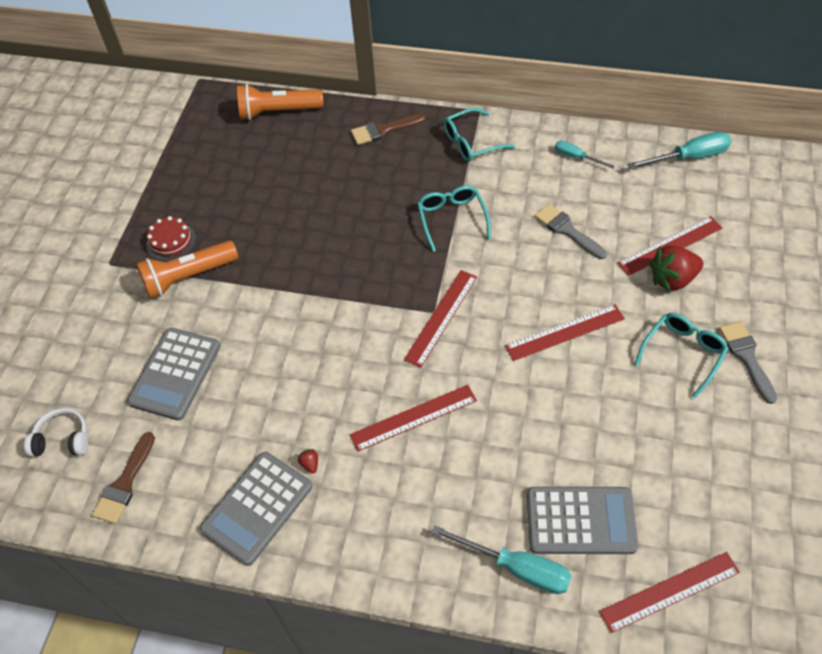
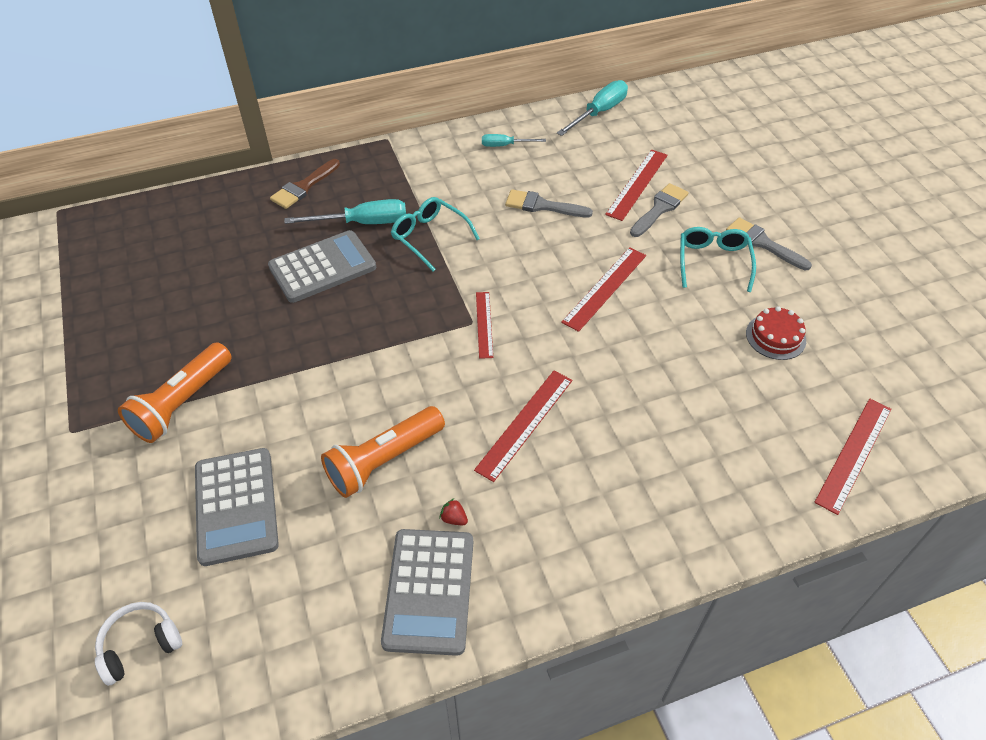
camera: 35 degrees left, 5 degrees down
(125, 483) = (255, 650): brown brush -> none
(171, 241) = (135, 377): red cake -> red cake (775, 337)
(278, 112) = (175, 209): orange flashlight -> orange flashlight (383, 460)
(441, 317) = (484, 324): red ruler -> red ruler, size x0.65
(471, 142) = (399, 167): turquoise glasses -> none
(516, 568) = (719, 505): turquoise screwdriver -> turquoise screwdriver (363, 223)
(580, 521) = (740, 436): grey calculator -> grey calculator (322, 267)
(672, 279) = (659, 209): red strawberry -> grey brush

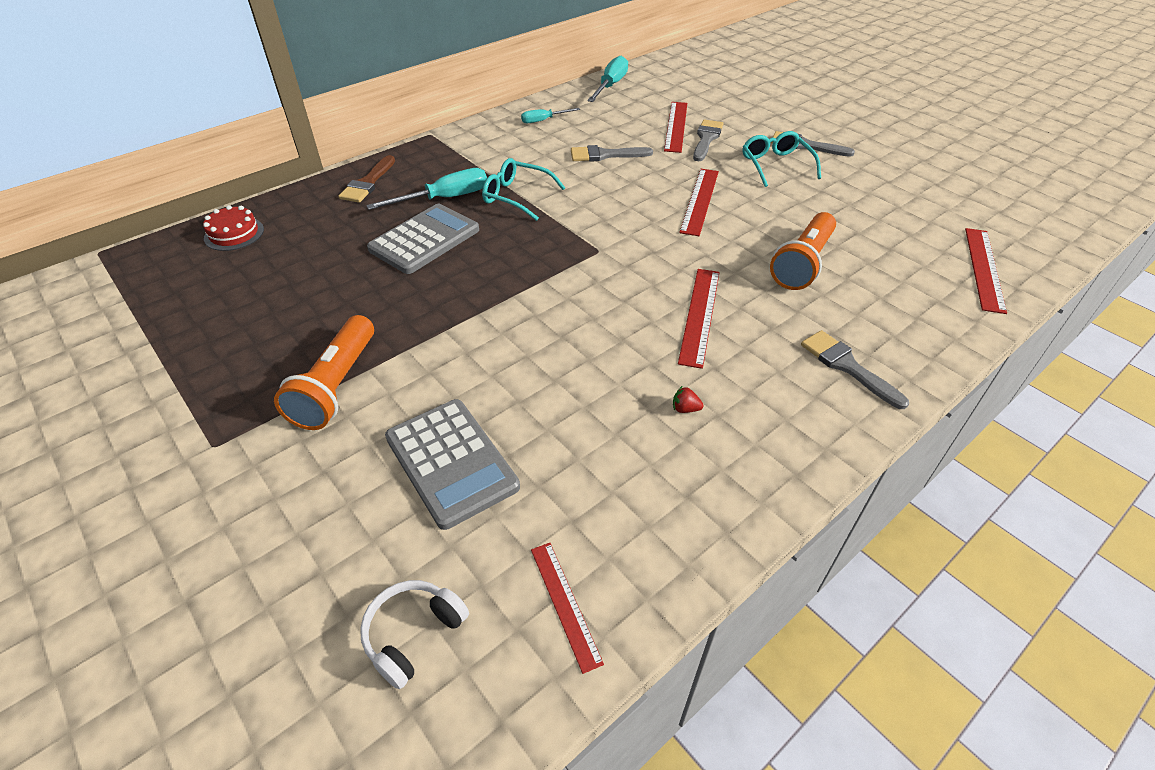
camera: 20 degrees left, 5 degrees down
(383, 460) = (584, 379): orange flashlight -> orange flashlight (802, 263)
(429, 591) = (702, 478): grey calculator -> none
(484, 324) = (610, 249): red ruler -> red ruler (565, 604)
(631, 523) = (847, 366): none -> grey brush
(775, 337) = (862, 204): red cake -> red cake (234, 234)

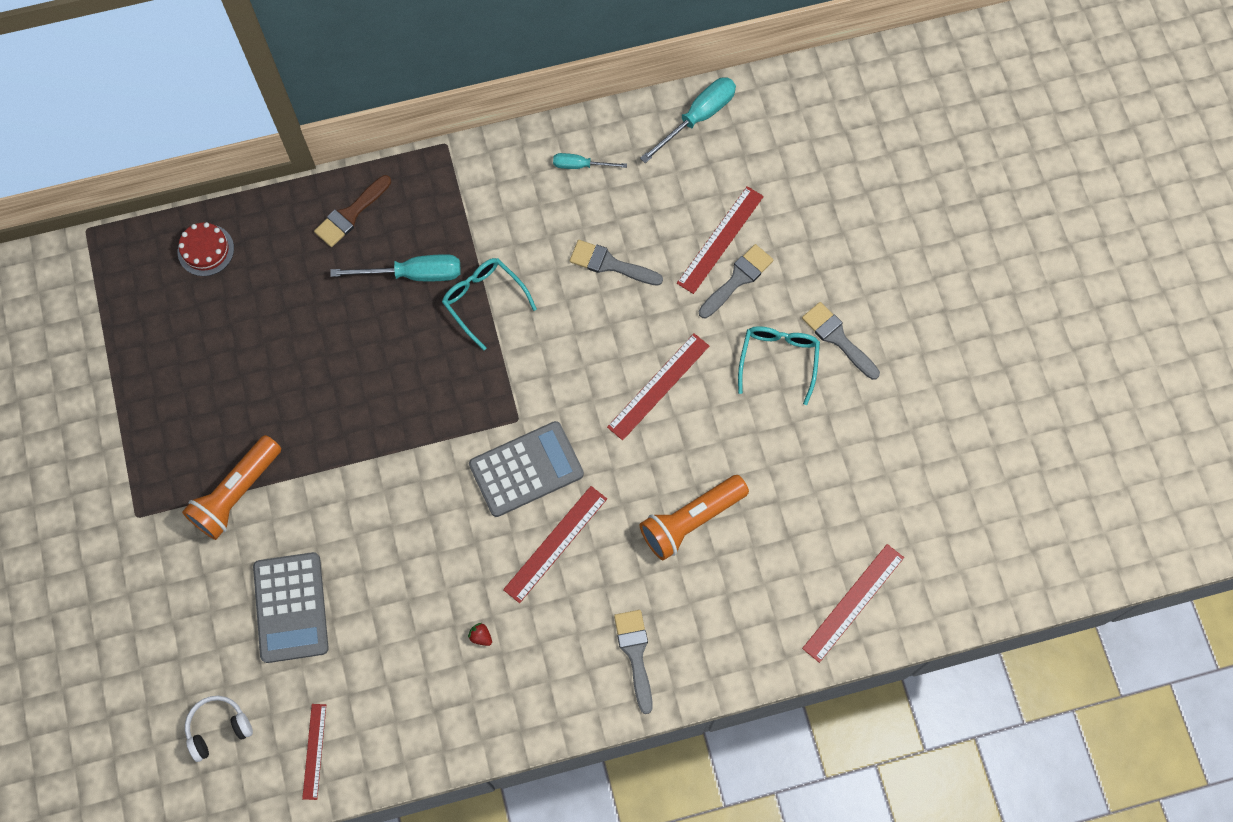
camera: 25 degrees right, 25 degrees up
(424, 240) = (370, 334): grey calculator -> grey calculator (526, 469)

